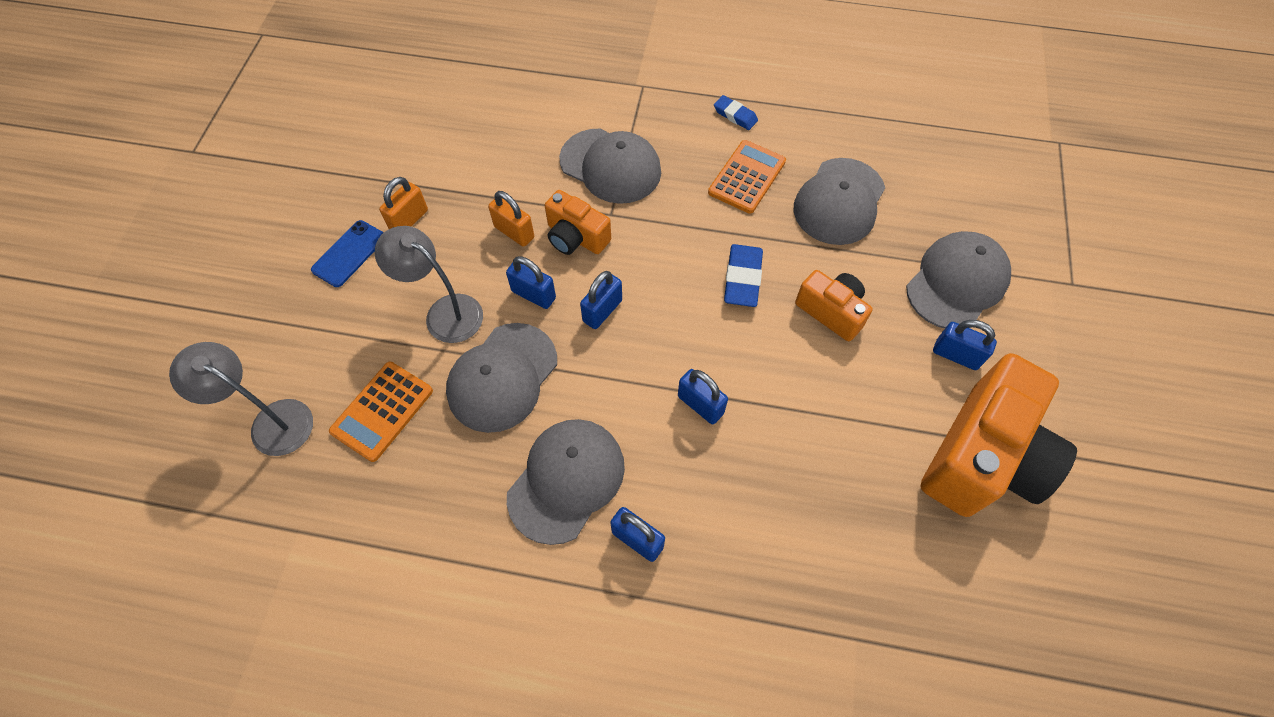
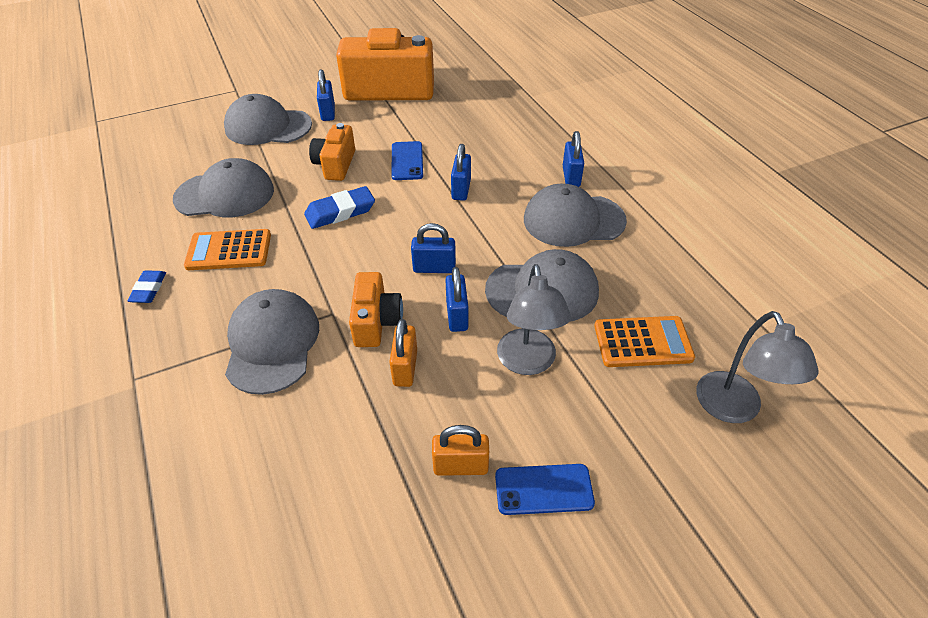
camera: 125 degrees left, 15 degrees down
(792, 383) = (407, 161): none -> blue phone

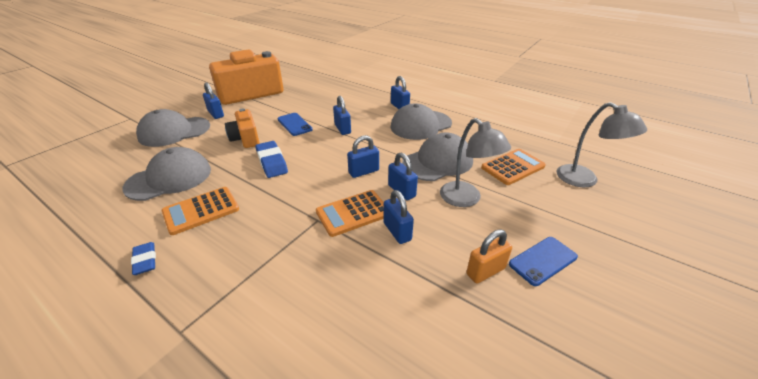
camera: 30 degrees left, 10 degrees down
(272, 343) = (287, 255): grey cap -> none
(340, 212) = (272, 162): blue eraser -> blue eraser turned 60 degrees counterclockwise
(376, 322) = (353, 213): orange camera -> orange calculator
(405, 368) = (397, 231): orange padlock -> blue padlock

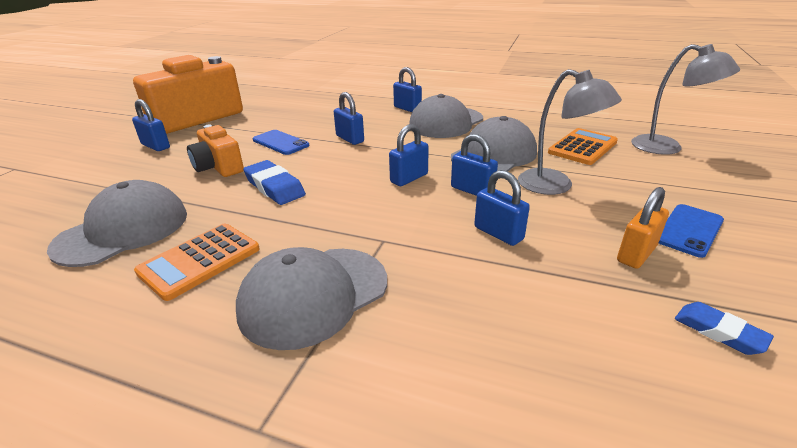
camera: 15 degrees left, 5 degrees down
(145, 260) = (140, 344): blue eraser -> blue eraser (719, 332)
(174, 131) = (100, 174): grey cap -> grey cap (314, 295)
(353, 213) = (427, 224): orange calculator -> none

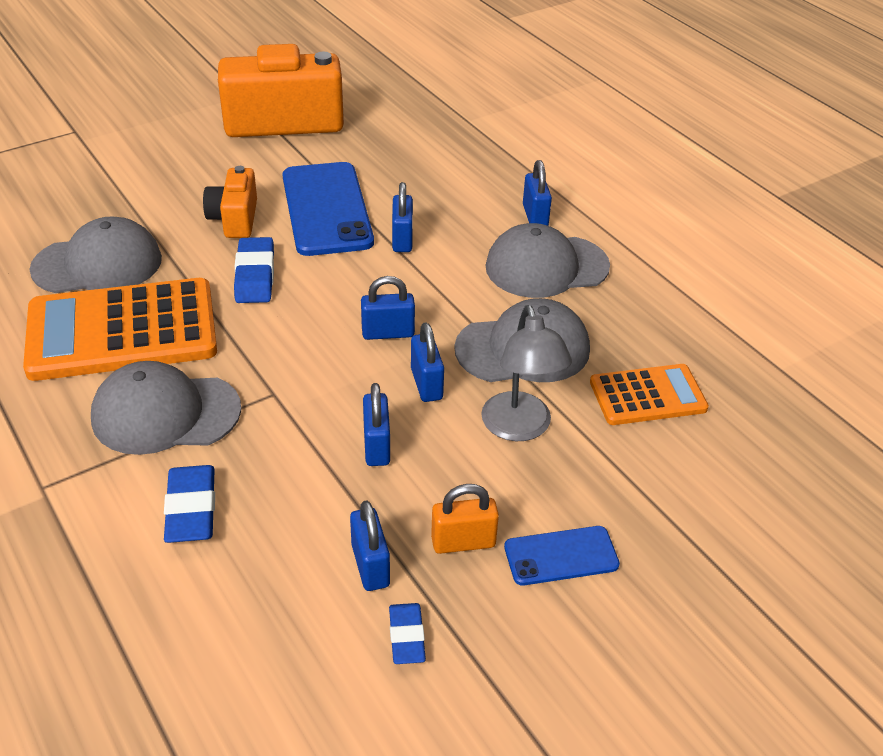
camera: 35 degrees right, 10 degrees up
(155, 146) = (208, 154): blue padlock -> blue padlock (370, 565)
(200, 261) = (122, 331): orange calculator -> orange calculator, size x1.81
(280, 143) = (326, 209): blue phone -> blue phone, size x1.90
(435, 351) = (191, 509): none -> blue eraser
(667, 148) = (757, 456): grey lamp -> none

